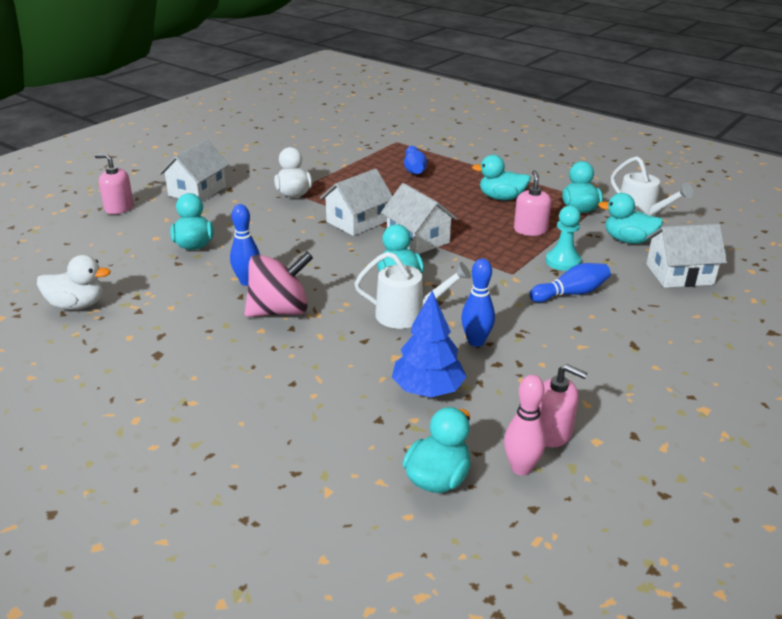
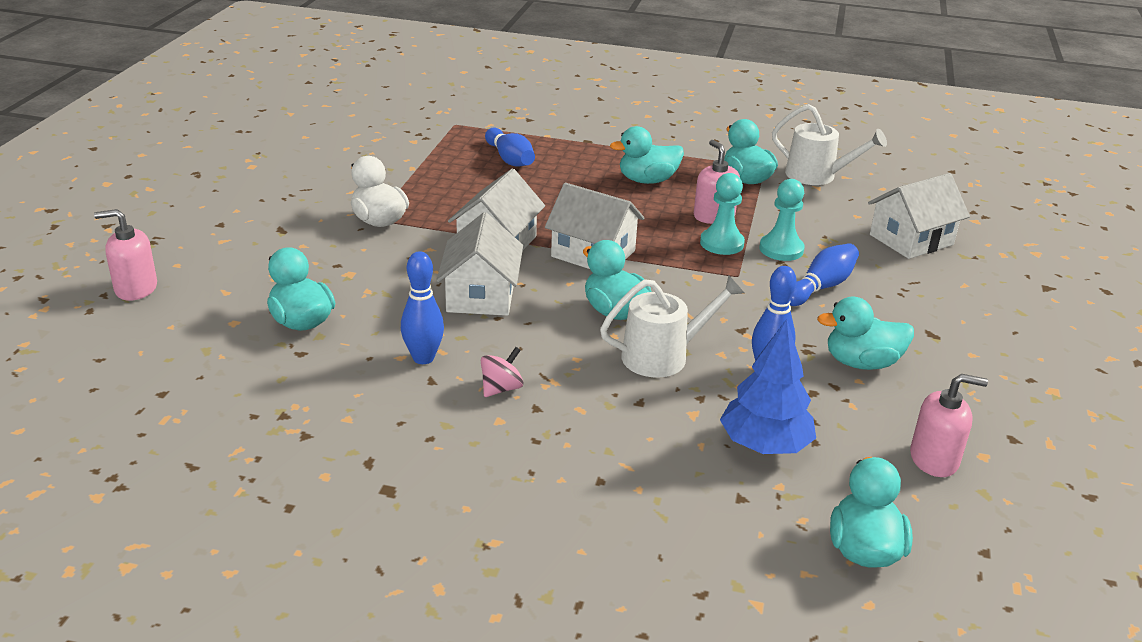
camera: 25 degrees left, 0 degrees up
(77, 305) = (204, 449): white duck -> none
(197, 191) = (235, 241): white house -> white house (481, 295)
(279, 311) = (501, 388): pink spinning top -> pink spinning top, size x0.47
(519, 249) = (721, 243): none -> turquoise pawn
(521, 468) = (937, 510): pink bowling pin -> none
(628, 240) = (828, 209): turquoise duck -> turquoise duck (861, 363)

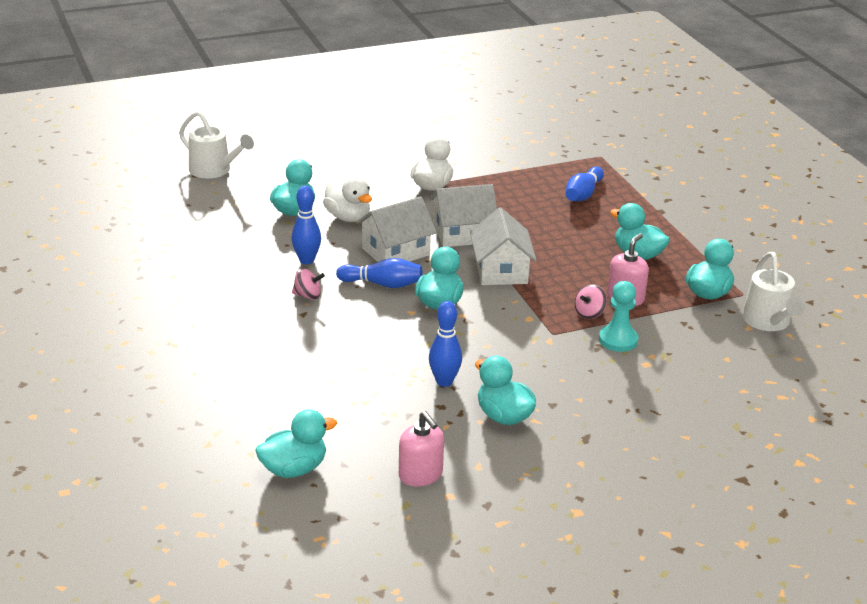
camera: 55 degrees right, 0 degrees up
(136, 288) = (264, 153): pink soap dispenser -> none
(368, 294) = (348, 217): none -> white duck
(662, 356) = (411, 337): white watering can -> white watering can (214, 170)
(721, 243) = (589, 313): turquoise pawn -> pink spinning top
(764, 445) = (358, 404): blue tree -> none
(821, 287) = (586, 372): blue bowling pin -> blue bowling pin (382, 284)
(911, 239) = (724, 394): white house -> none

